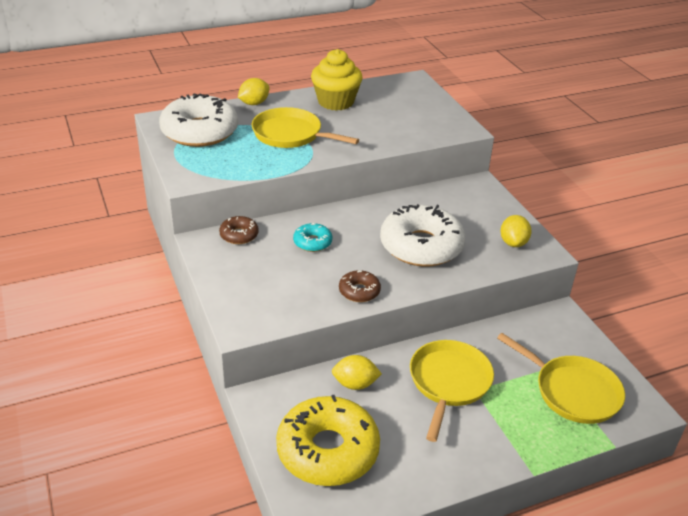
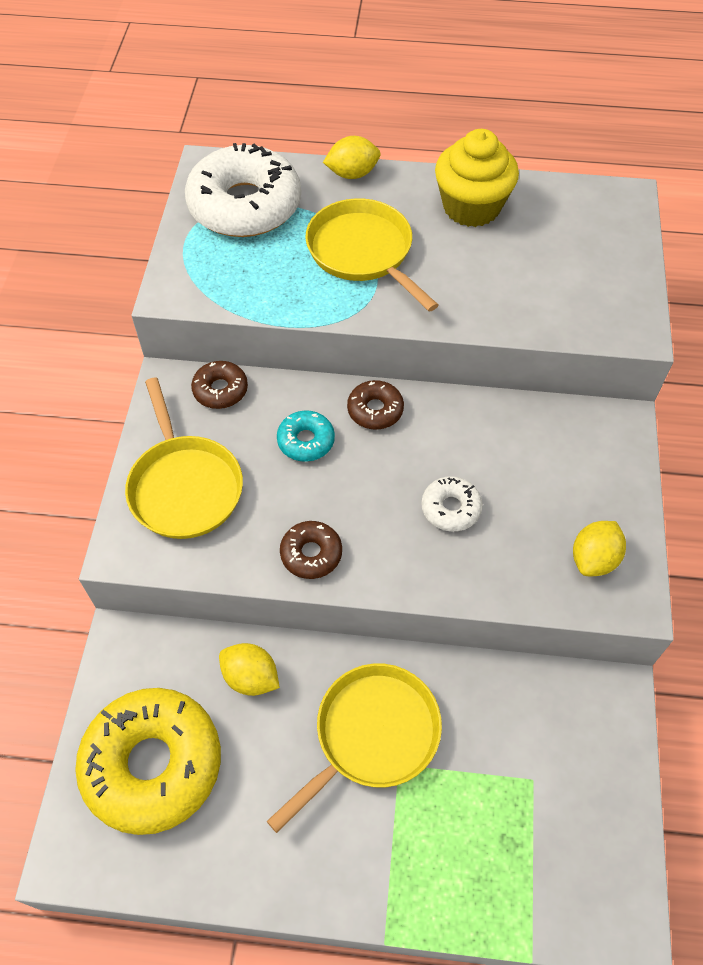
camera: 30 degrees right, 20 degrees up
(342, 217) = (375, 410): none -> brown donut
(421, 246) = (450, 508): white donut -> white donut, size x0.46
(572, 391) = (535, 837): yellow pan -> yellow pan (184, 486)

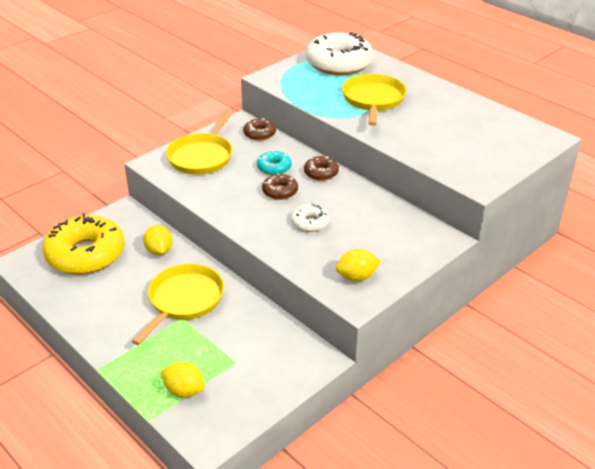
camera: 40 degrees right, 20 degrees down
(311, 554) = (225, 204): brown donut -> brown donut (280, 191)
(352, 174) = (407, 73): yellow lemon -> yellow lemon (184, 391)
(372, 735) = (184, 300): yellow pan -> yellow pan turned 60 degrees counterclockwise
(471, 207) = (453, 107): yellow cupcake -> none

